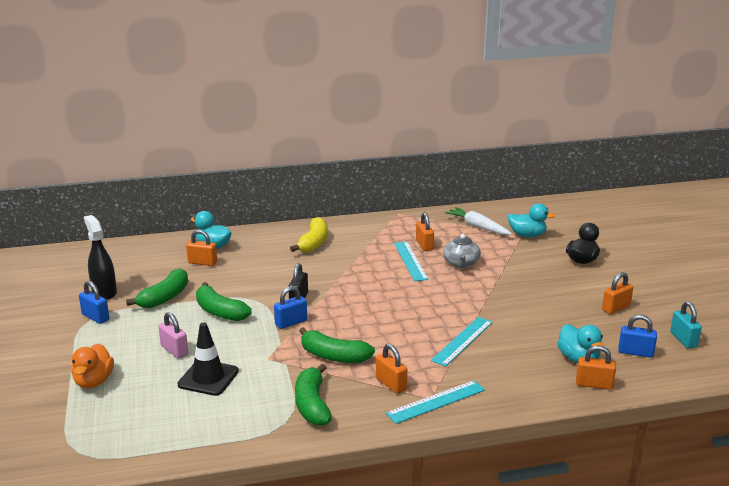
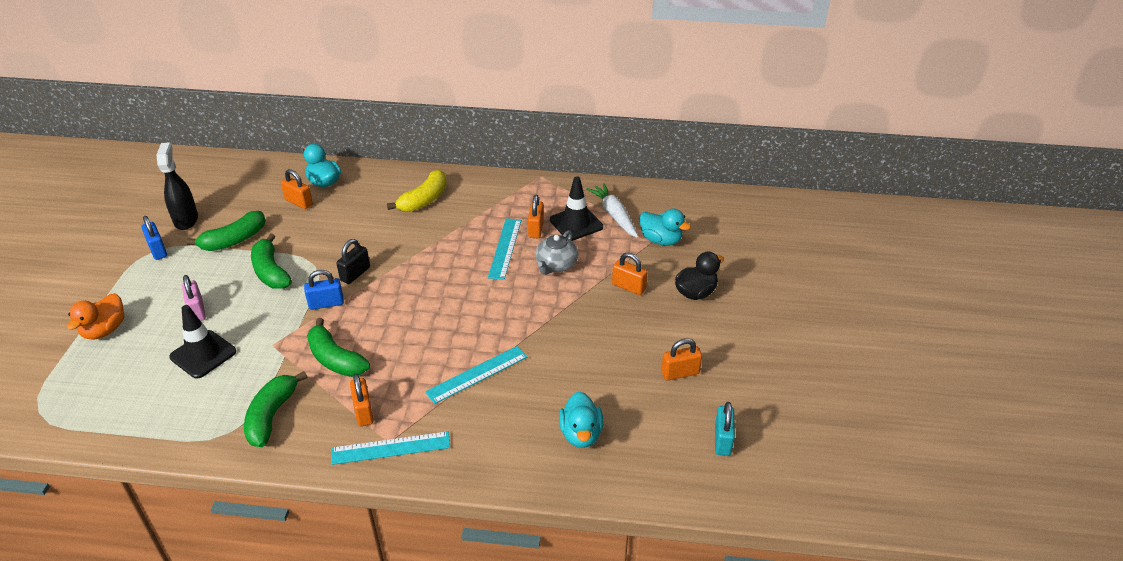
camera: 20 degrees right, 15 degrees up
(453, 236) = (576, 223): none -> black traffic cone
(594, 384) = (570, 474): orange padlock -> orange padlock (628, 287)
(635, 352) = (652, 443): blue padlock -> none

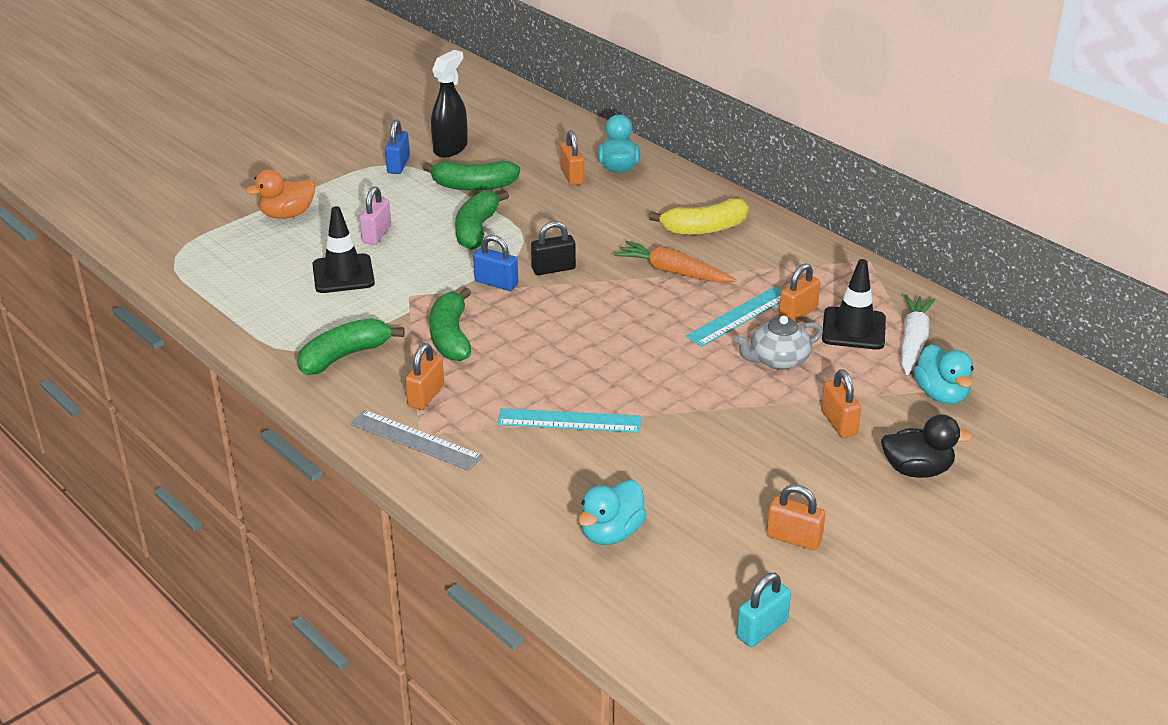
camera: 40 degrees right, 5 degrees down
(390, 448) = (415, 440): turquoise ruler -> grey ruler
(435, 238) = (673, 272): none -> orange carrot

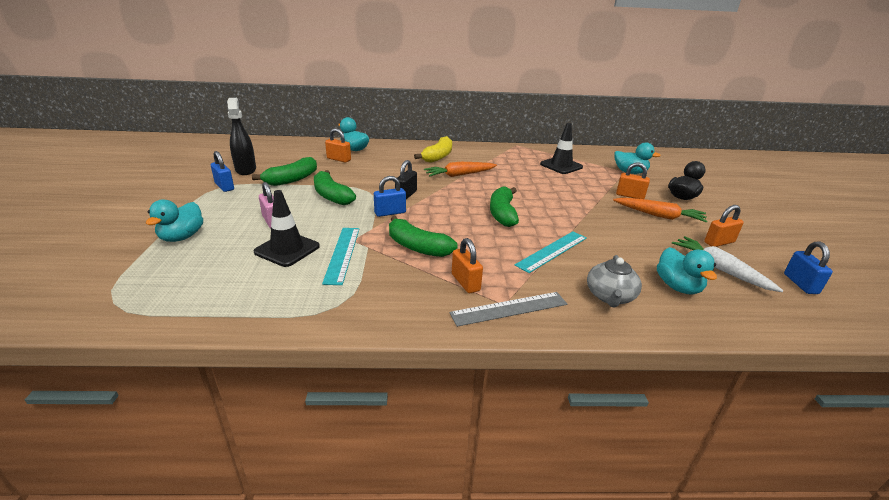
camera: 50 degrees left, 5 degrees down
(287, 214) = (182, 237): orange duck -> turquoise duck
(344, 356) = (375, 291): green banana -> green banana (502, 214)
(739, 316) = (518, 179): turquoise ruler -> turquoise ruler (342, 254)
(762, 629) = (800, 284): turquoise padlock -> blue padlock
(778, 360) = (564, 186): grey teapot -> grey teapot (610, 296)
(798, 313) = (533, 169): orange padlock -> none
(805, 467) = (659, 216): none -> orange carrot
(913, 341) = (585, 161): white carrot -> white carrot (720, 269)

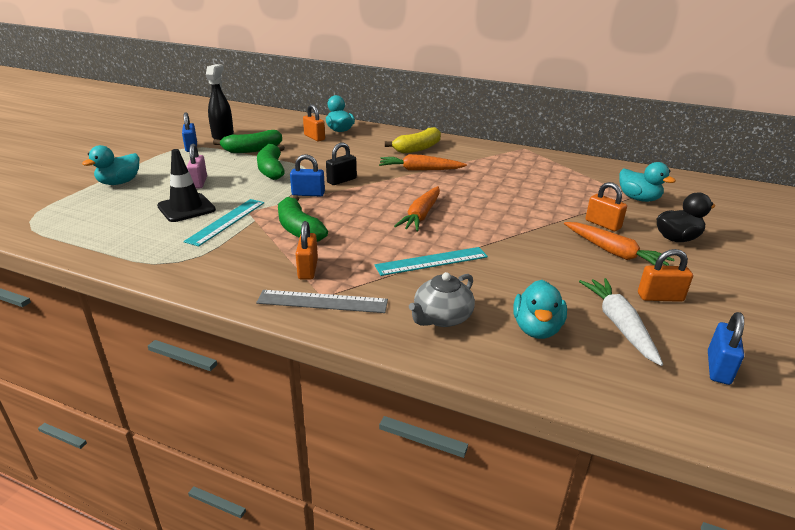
camera: 25 degrees right, 0 degrees up
(502, 214) = (421, 215): green banana -> orange carrot
(561, 166) = (553, 178): black traffic cone -> none

